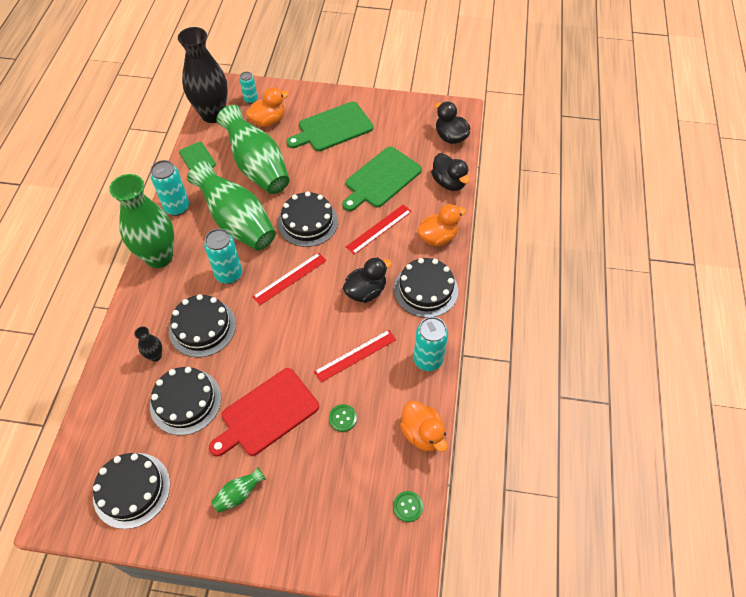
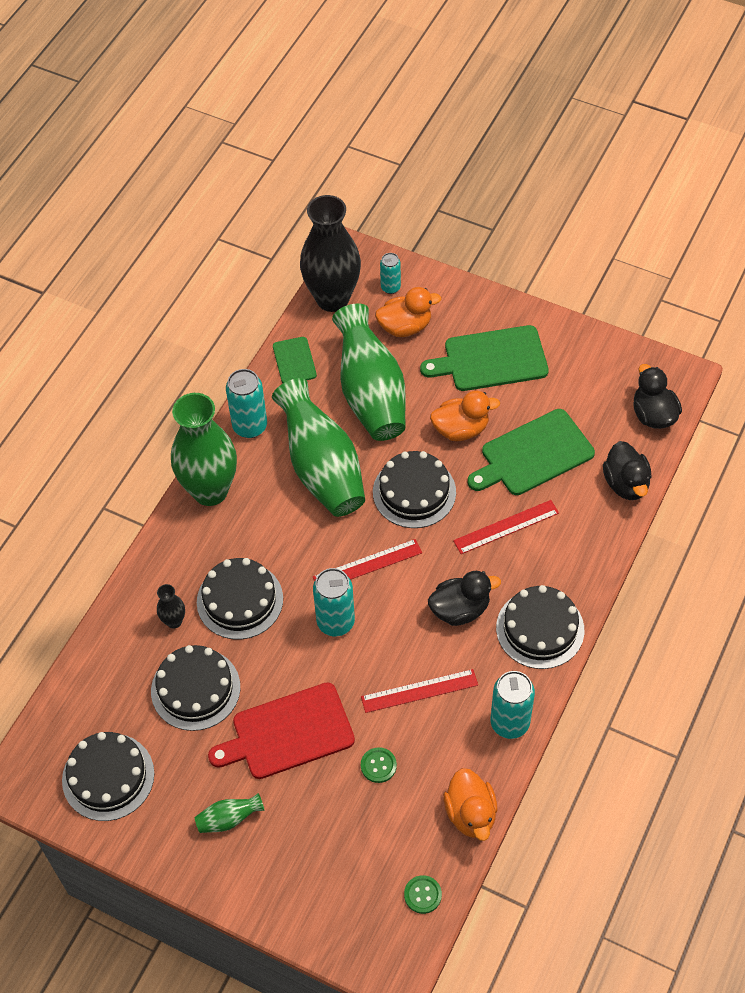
camera: 20 degrees right, 0 degrees up
(229, 274) = (291, 538): turquoise can -> turquoise can (335, 622)
(438, 237) = (582, 560): orange duck -> orange duck (461, 429)

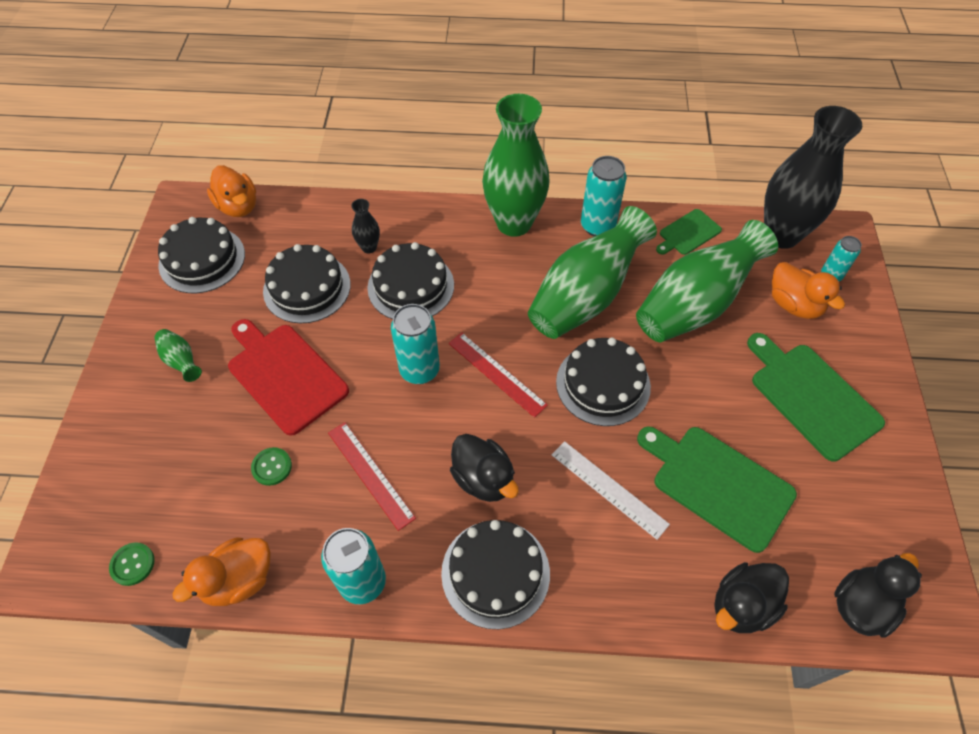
camera: 65 degrees right, 0 degrees up
(461, 429) = (704, 399): orange duck -> orange duck (238, 206)
(506, 527) = (609, 489): red ruler -> white ruler

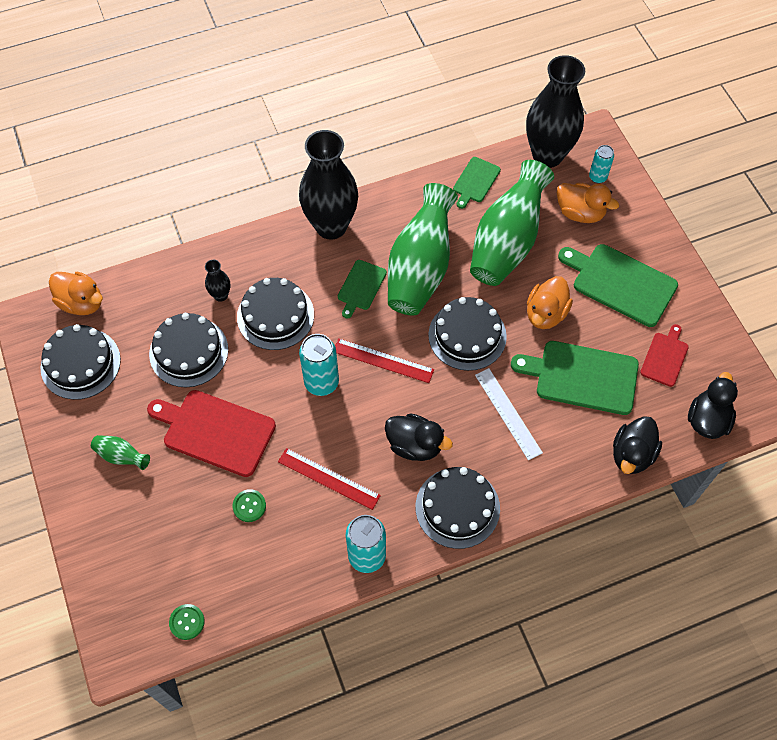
camera: 25 degrees left, 5 degrees up
(239, 580) = (275, 596): orange duck -> orange duck (545, 314)
(513, 291) = (361, 287): none -> green cutting board
(514, 223) = (331, 226): green vase -> black vase
(597, 226) = (401, 202): turquoise can -> none
(609, 489) = (508, 413): white ruler -> white ruler turned 45 degrees clockwise
(834, 503) = (665, 357): none -> red cutting board

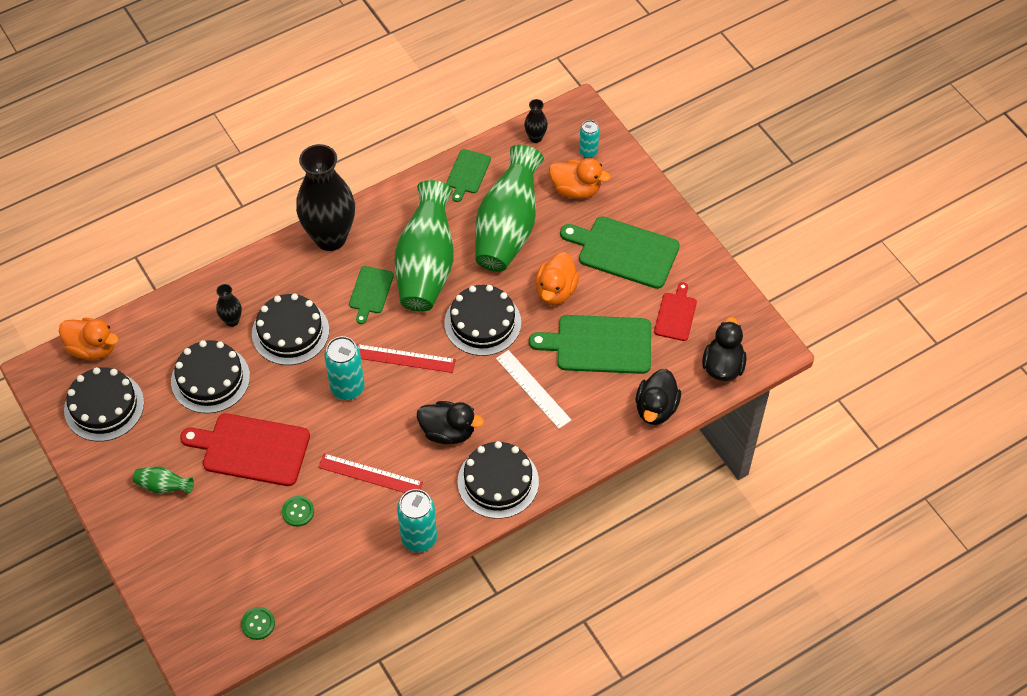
camera: 10 degrees left, 5 degrees down
(547, 155) = (535, 137): black vase -> black vase, size x0.42

